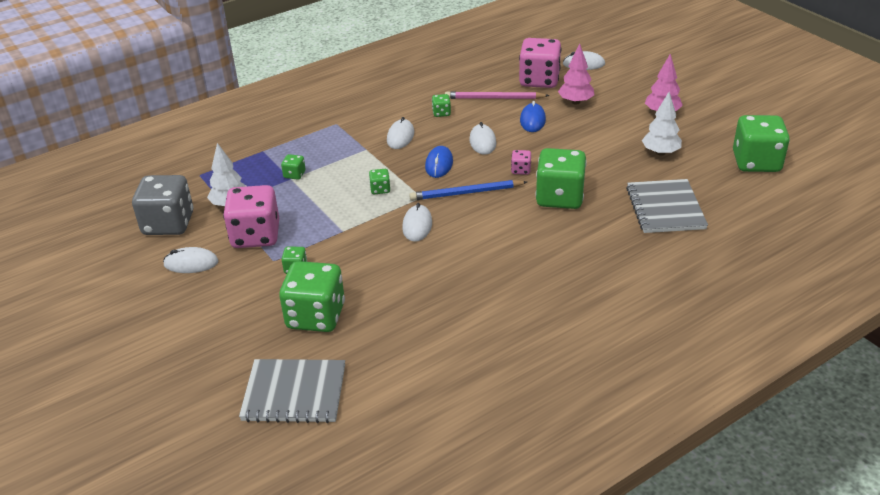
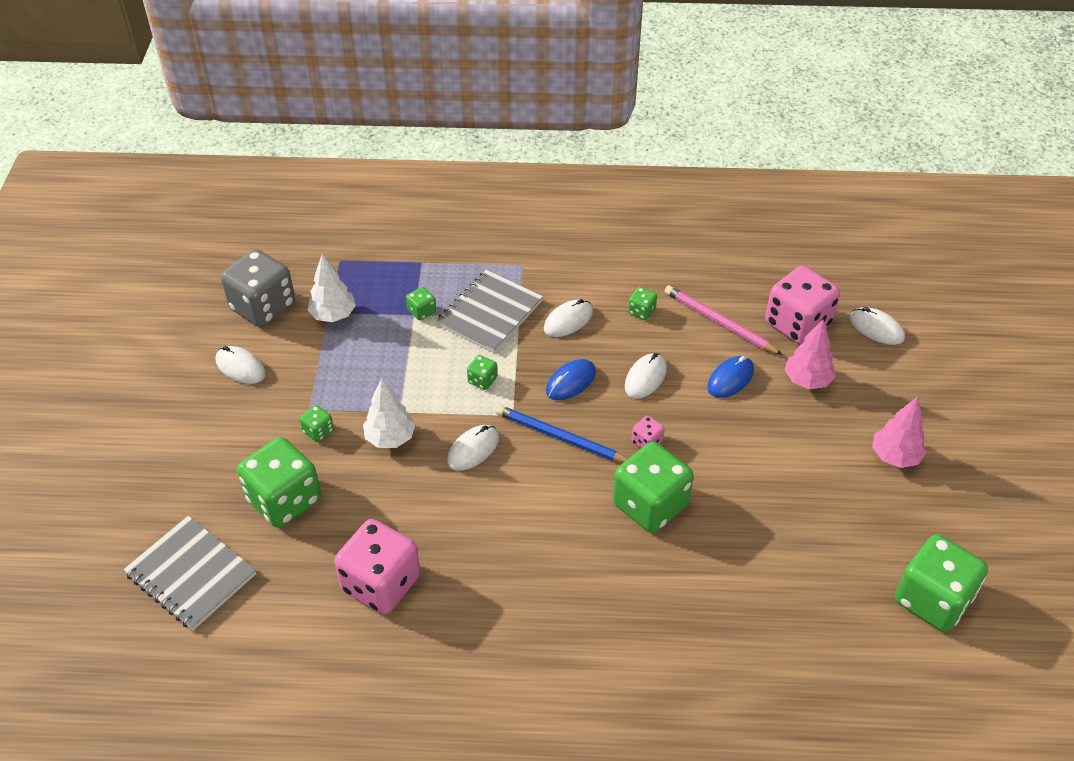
camera: 35 degrees right, 10 degrees up
(256, 236) = (320, 368): pink dice -> pink dice (381, 583)
(660, 152) = (829, 513): white tree -> white tree (390, 438)
(665, 208) = (750, 594): grey notebook -> grey notebook (490, 313)

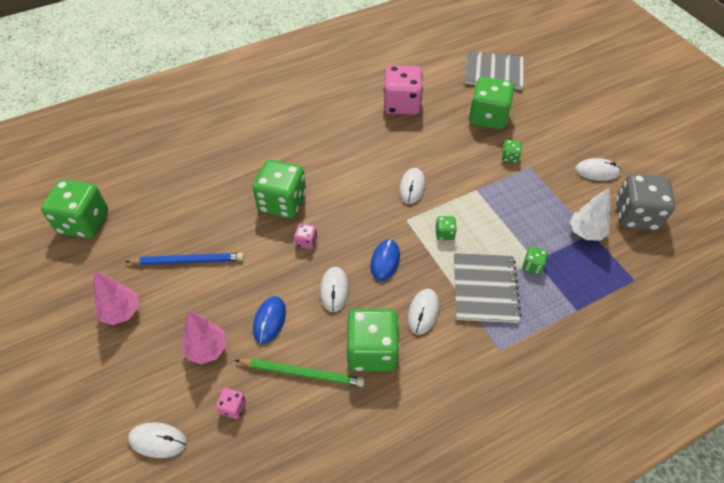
camera: 150 degrees right, 5 degrees up
(390, 438) = (466, 172): white tree -> none
(560, 438) = (364, 218): blue pencil -> blue pencil (188, 261)
(641, 311) = (372, 351): green dice -> green dice, size x2.31
(719, 322) = (302, 373): pink pencil -> green pencil
(797, 324) = (233, 407): pink dice -> pink dice, size x0.43

